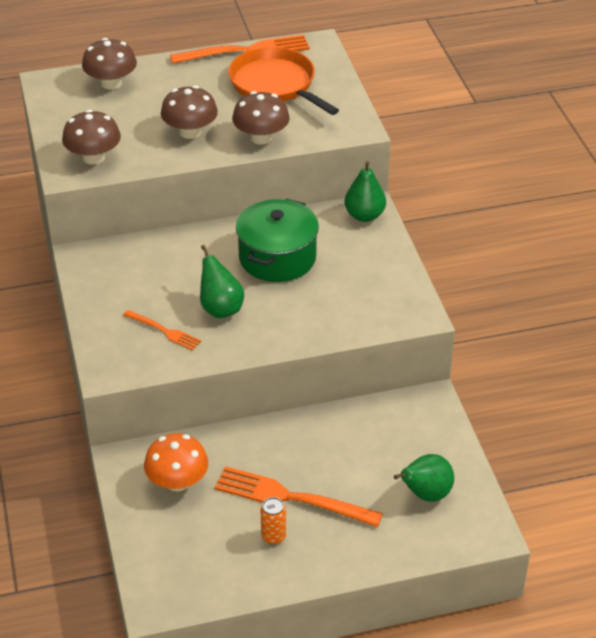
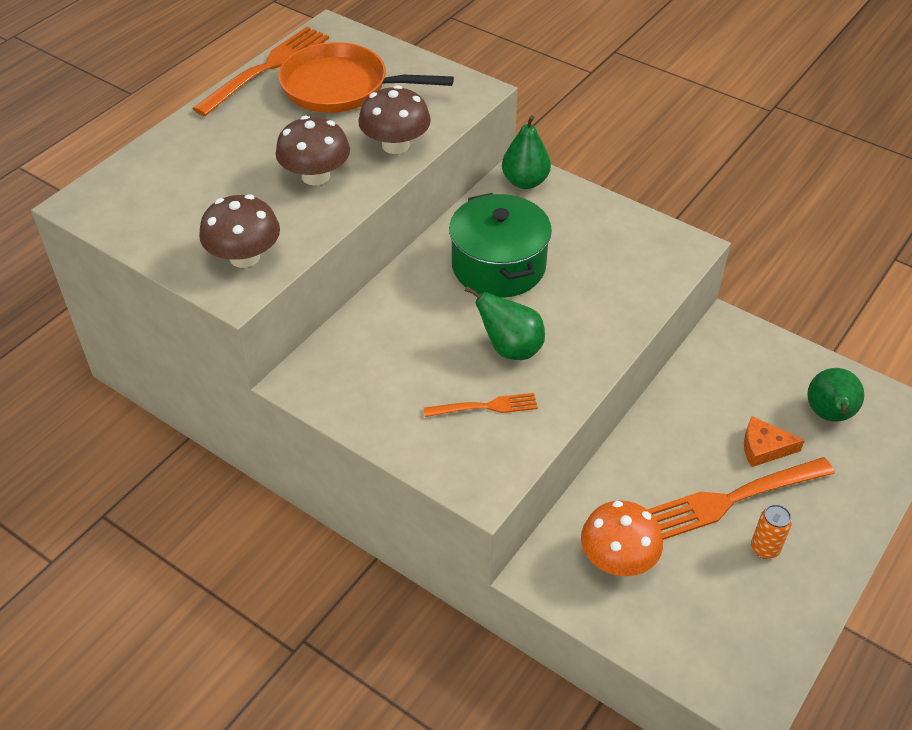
camera: 40 degrees left, 5 degrees up
(111, 83) = (161, 168): brown mushroom -> none
(352, 484) = (764, 448): none -> orange cheese

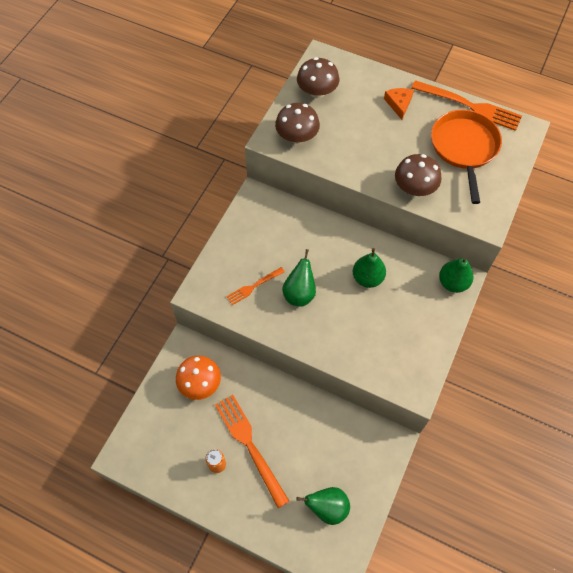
camera: 80 degrees right, 15 degrees up
(315, 176) = (373, 153): brown mushroom -> brown mushroom (317, 91)
(485, 406) = (253, 287): orange fork -> orange fork turned 75 degrees clockwise
(498, 266) = (367, 278): green pot -> green pear
(764, 448) = (292, 464): orange cheese -> orange cheese (399, 104)

